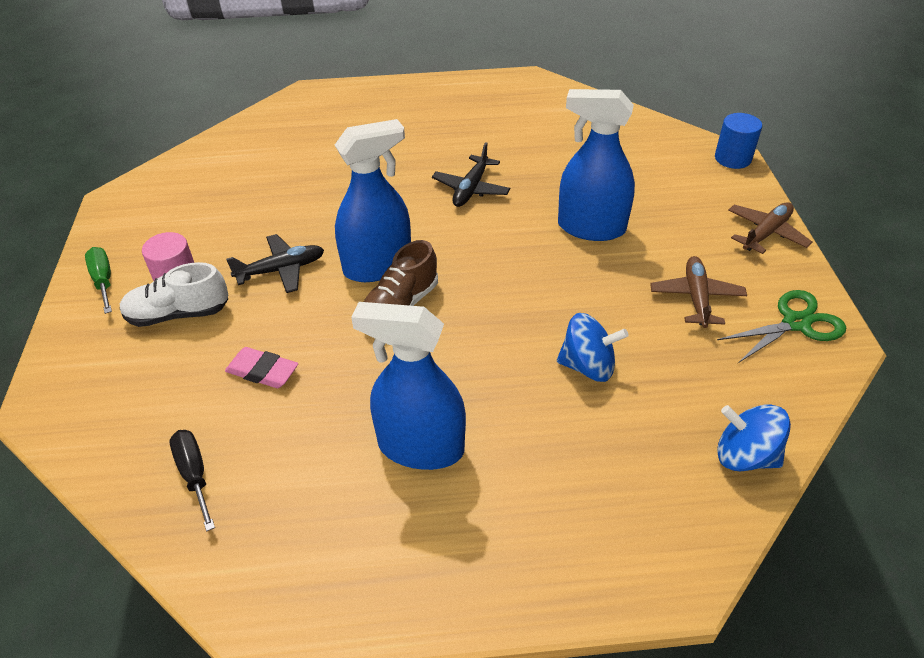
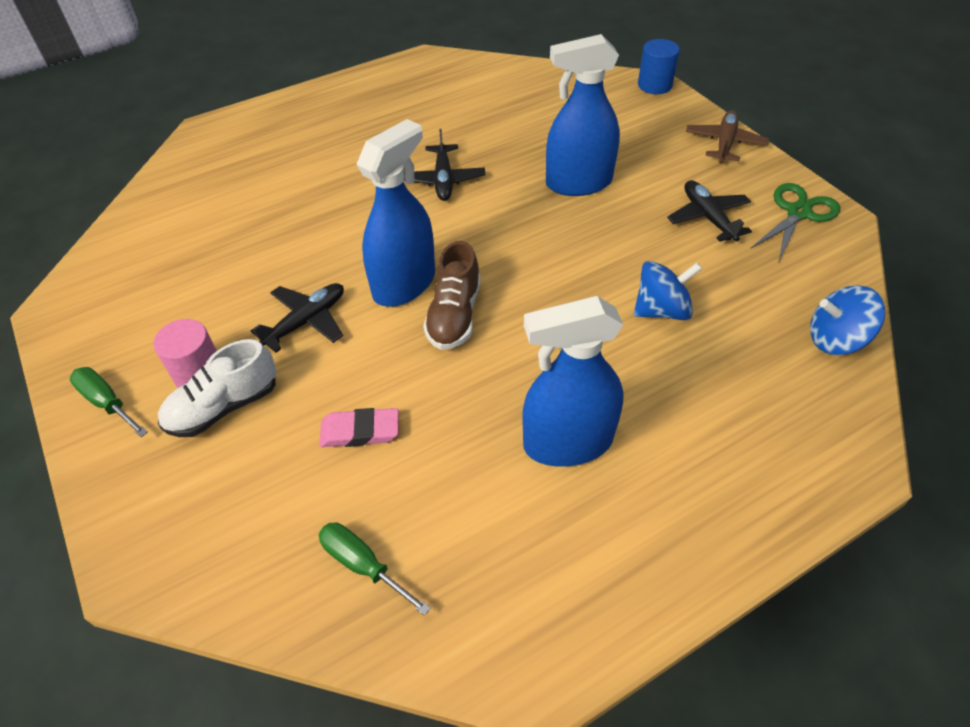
camera: 25 degrees left, 5 degrees up
(194, 474) = (363, 565): black screwdriver -> green screwdriver
(696, 297) = (708, 217): brown plane -> black plane

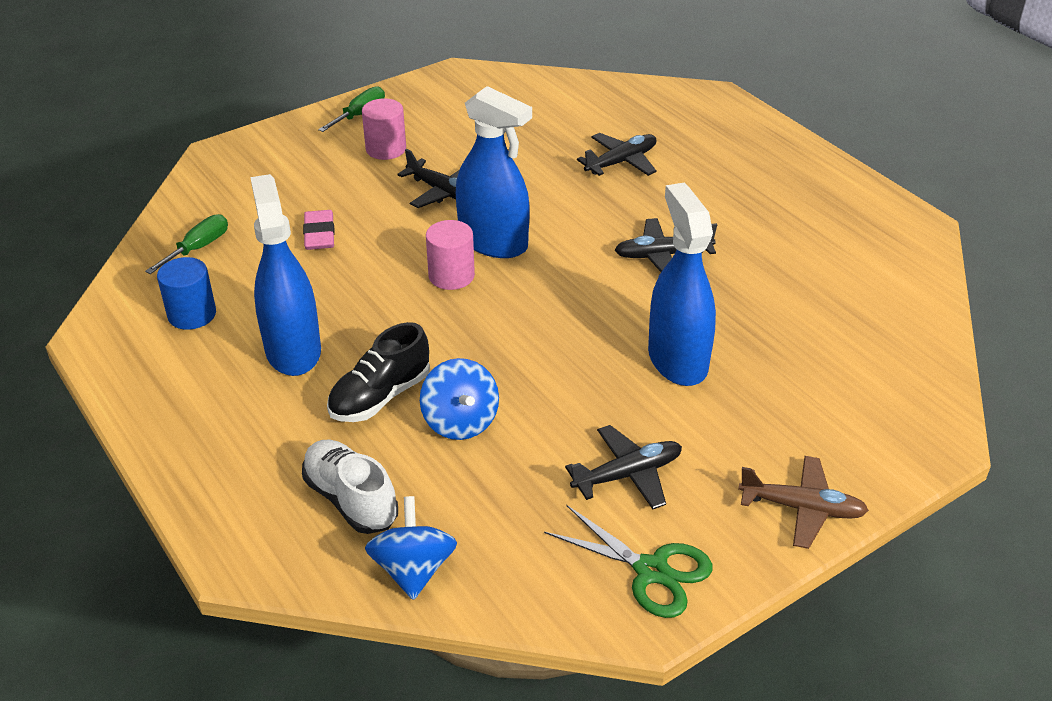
camera: 85 degrees right, 10 degrees down
(224, 407) = (351, 166): white shoe -> white shoe (351, 500)
(293, 193) = (621, 162): none -> black plane
(454, 315) = (451, 276): brown shoe -> pink cylinder
(634, 366) = (380, 396): none -> black shoe
(654, 85) = (937, 442): blue cylinder -> blue cylinder (192, 314)

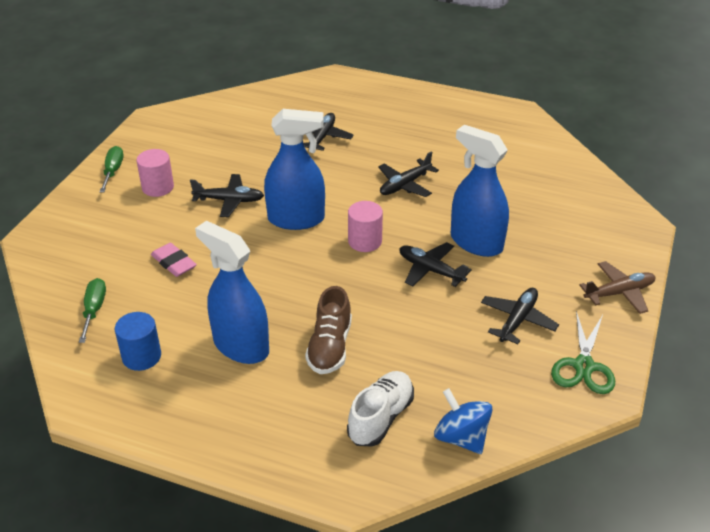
camera: 35 degrees left, 0 degrees up
(351, 500) = (380, 418): white shoe -> white shoe turned 105 degrees clockwise
(380, 396) = (330, 347): black shoe -> brown shoe
(451, 276) = (292, 251): pink cylinder -> pink cylinder (365, 241)
(460, 422) = (394, 337): blue spinning top -> none
(585, 366) = (430, 270): none -> black plane
(651, 571) = (583, 366): green scissors -> green scissors turned 105 degrees clockwise

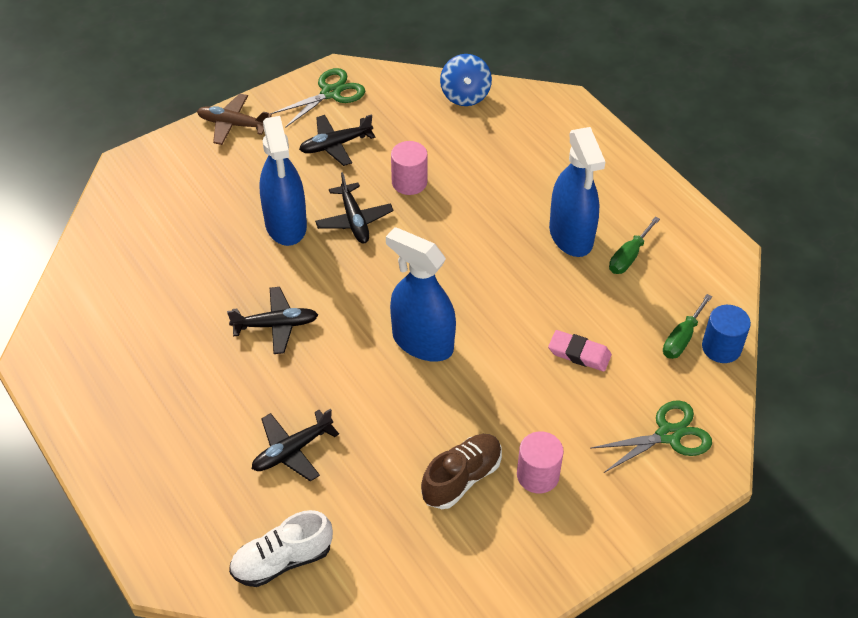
camera: 145 degrees left, 10 degrees up
(76, 244) = (668, 435): none -> green scissors
(113, 171) = (576, 538): green screwdriver -> green screwdriver (629, 256)
(141, 356) = (659, 268): blue cylinder -> blue cylinder (721, 347)
(174, 263) = (579, 353): pink eraser -> pink eraser turned 60 degrees counterclockwise
(229, 200) = (471, 407): black plane -> none
(330, 347) = (500, 199): brown shoe -> brown shoe (461, 478)
(365, 241) = (381, 280): pink cylinder -> pink cylinder (409, 182)
(380, 418) = (507, 132): white shoe -> white shoe (282, 560)

